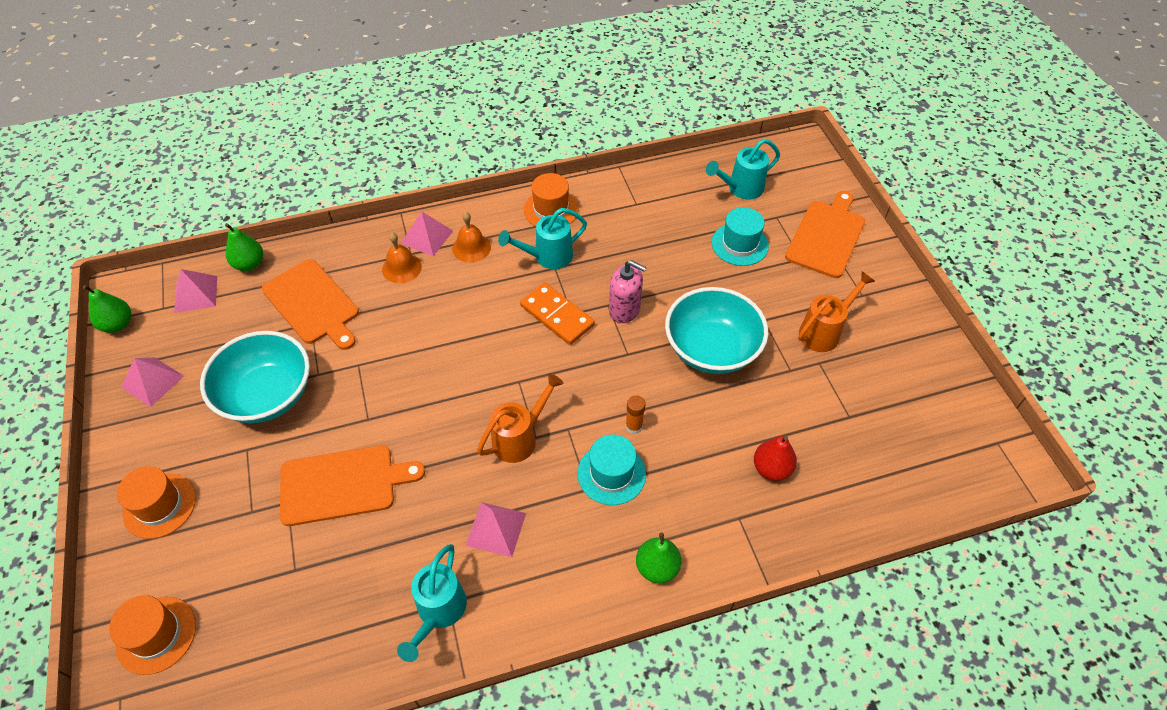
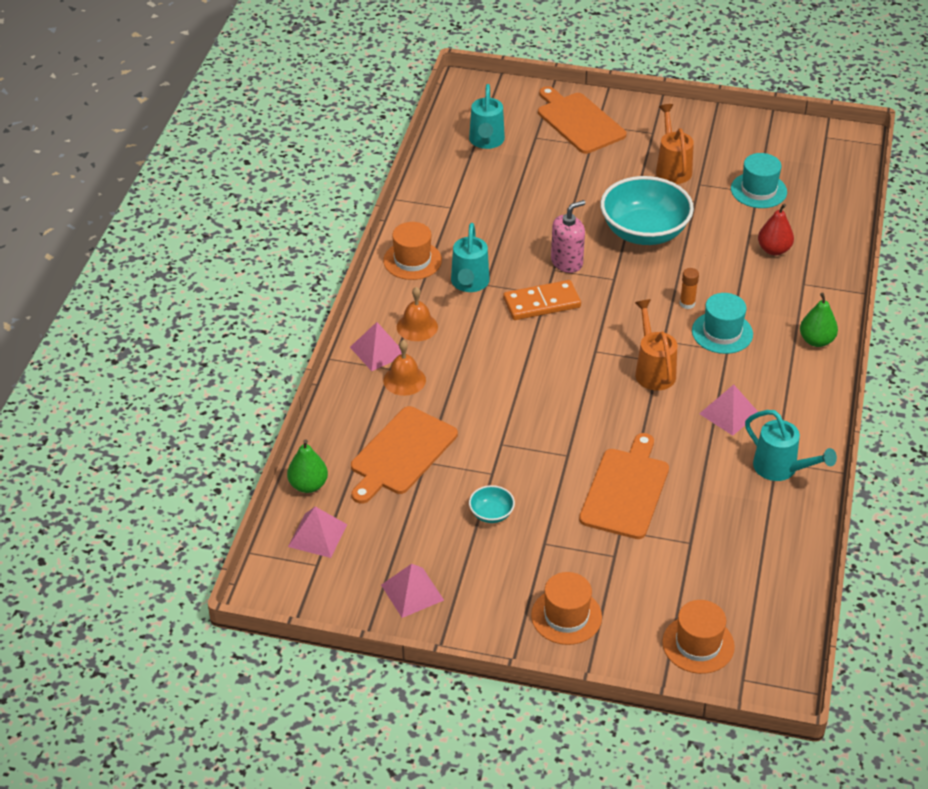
camera: 60 degrees left, 10 degrees down
(118, 324) = (312, 604): green pear -> none
(267, 395) = (491, 514): turquoise bowl -> turquoise bowl, size x0.43
(313, 304) = (401, 453): orange cutting board -> orange cutting board turned 135 degrees clockwise
(739, 244) = (548, 170): turquoise hat -> turquoise hat (758, 190)

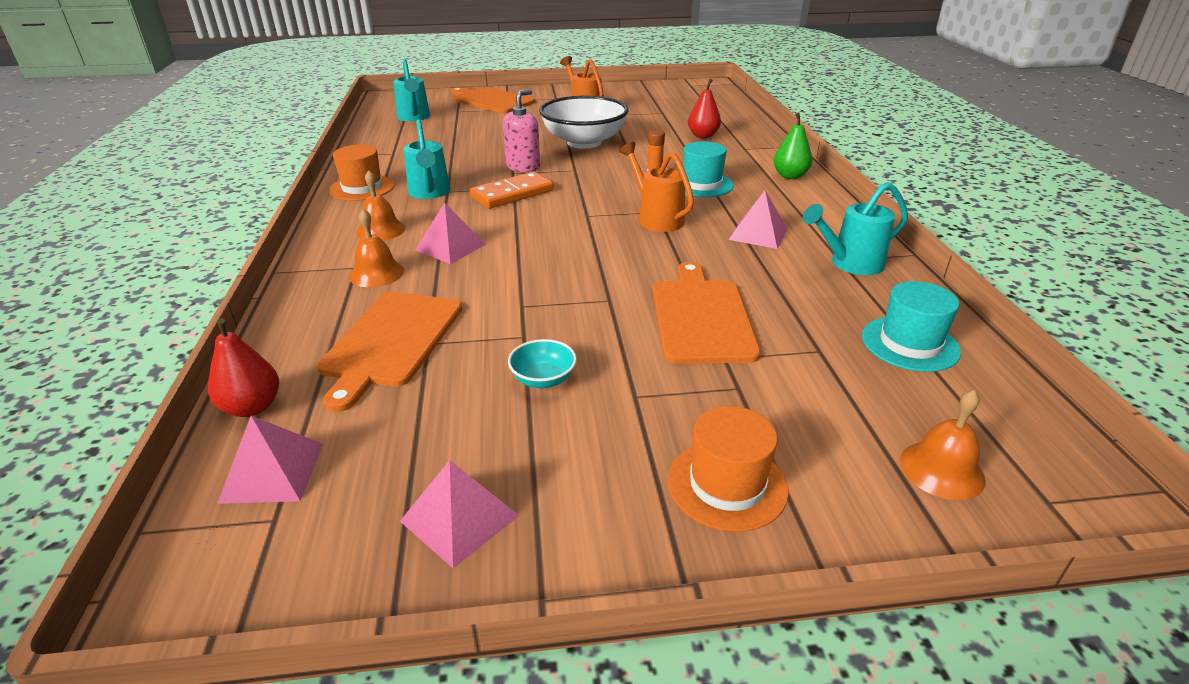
camera: 20 degrees left, 10 degrees down
(308, 485) = (252, 407): green pear -> red pear
(378, 351) = (337, 255): pink pyramid -> pink pyramid (451, 247)
(644, 232) = (584, 142): turquoise bowl -> white bowl
(698, 644) = (942, 470): orange hat -> orange bell
(758, 190) = (663, 111): turquoise hat -> turquoise hat (910, 344)
(780, 469) = (851, 264): turquoise watering can -> turquoise watering can turned 135 degrees clockwise

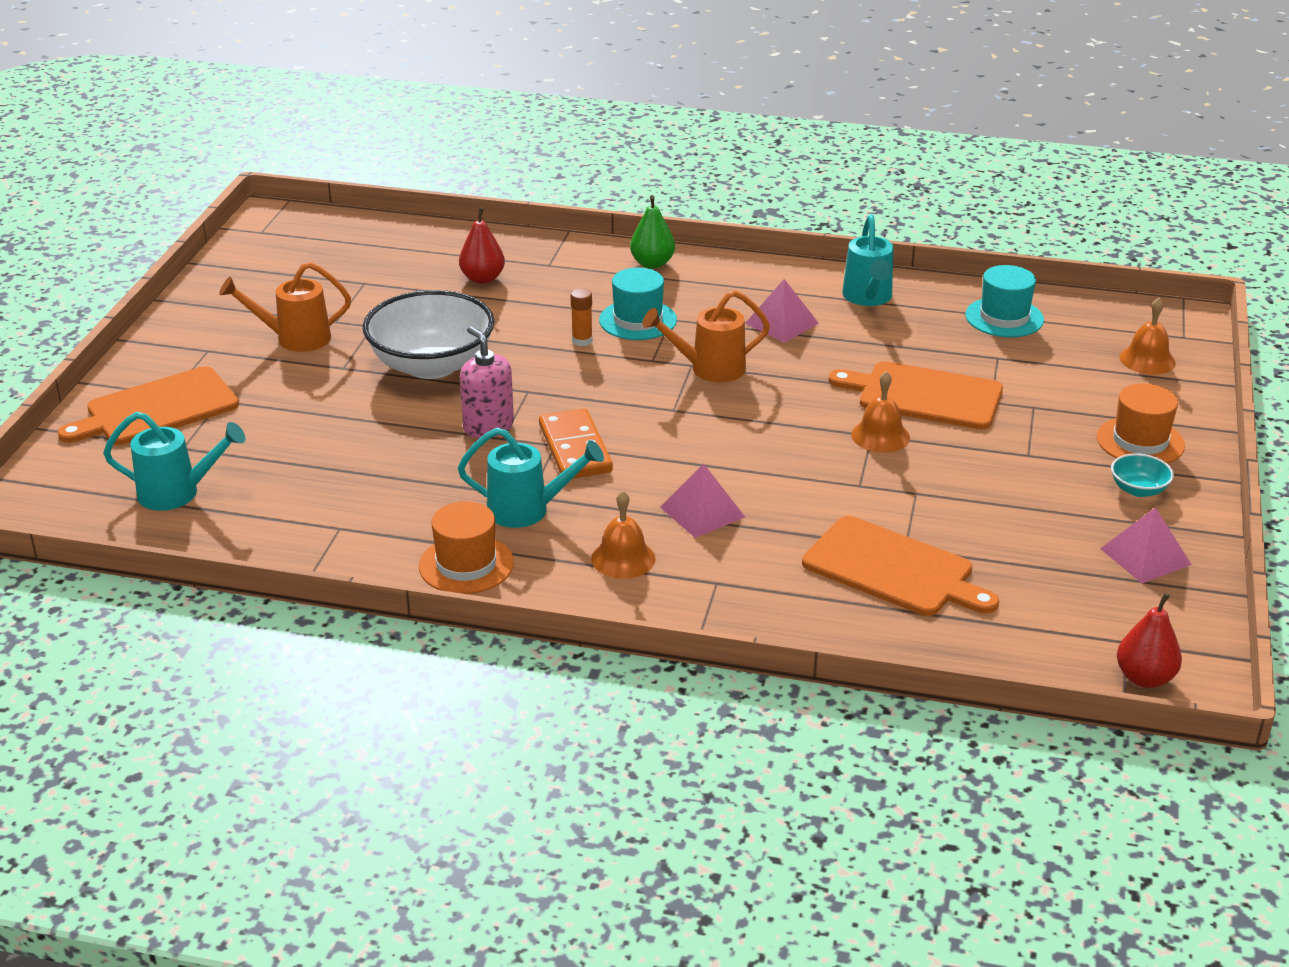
camera: 70 degrees left, 0 degrees up
(252, 407) = (975, 656): red pear -> red pear (1144, 678)
(272, 472) = (1071, 643): pink pyramid -> none
(376, 273) = (741, 569): orange bell -> orange bell (880, 436)
(543, 379) = (989, 493): turquoise bowl -> turquoise bowl (1138, 489)

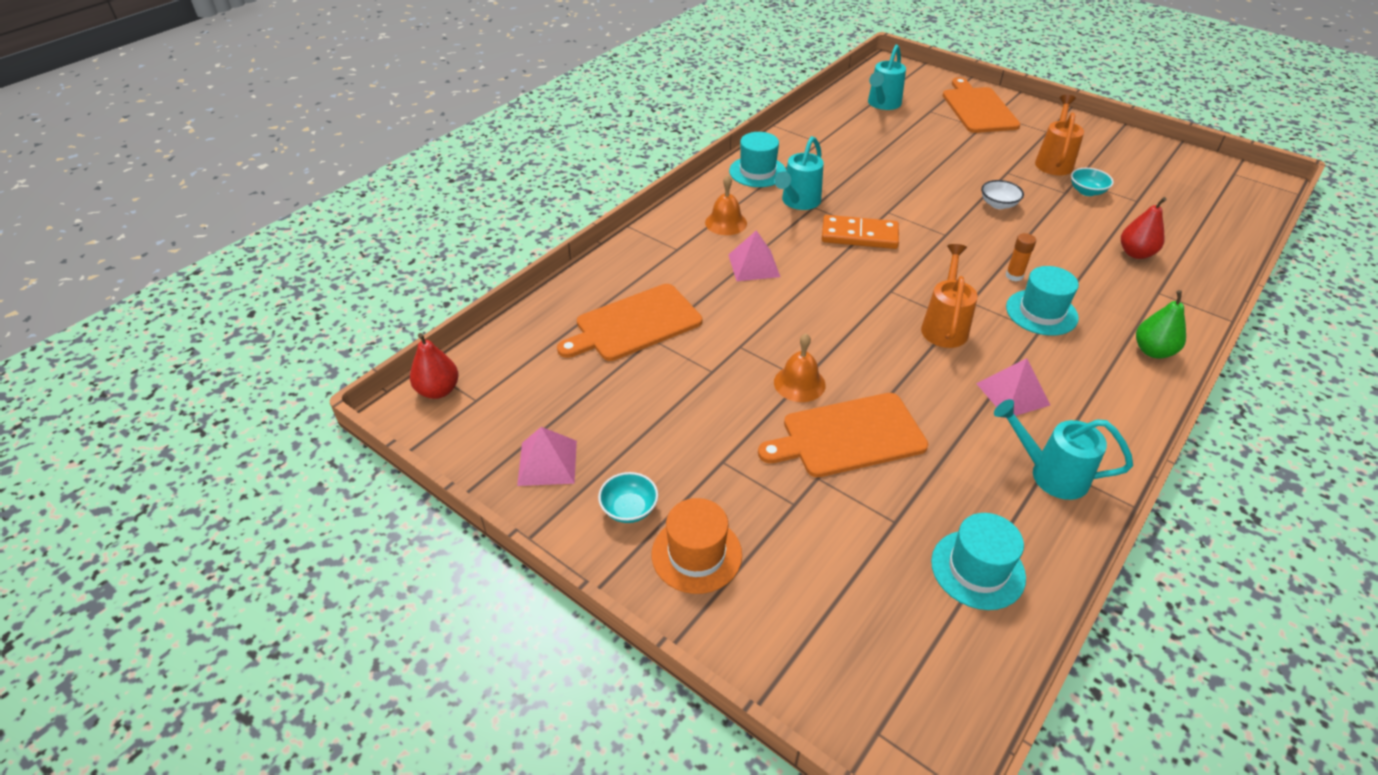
camera: 115 degrees right, 10 degrees up
(361, 313) = (1087, 191): none -> turquoise bowl
(431, 365) = (998, 204): white bowl -> white bowl, size x0.43
(466, 565) = (757, 172): orange hat -> turquoise hat
(488, 426) = (904, 209): pink soap dispenser -> none
(924, 395) = (848, 436): orange cutting board -> orange cutting board turned 150 degrees counterclockwise
(1147, 360) = (840, 656): orange bell -> none

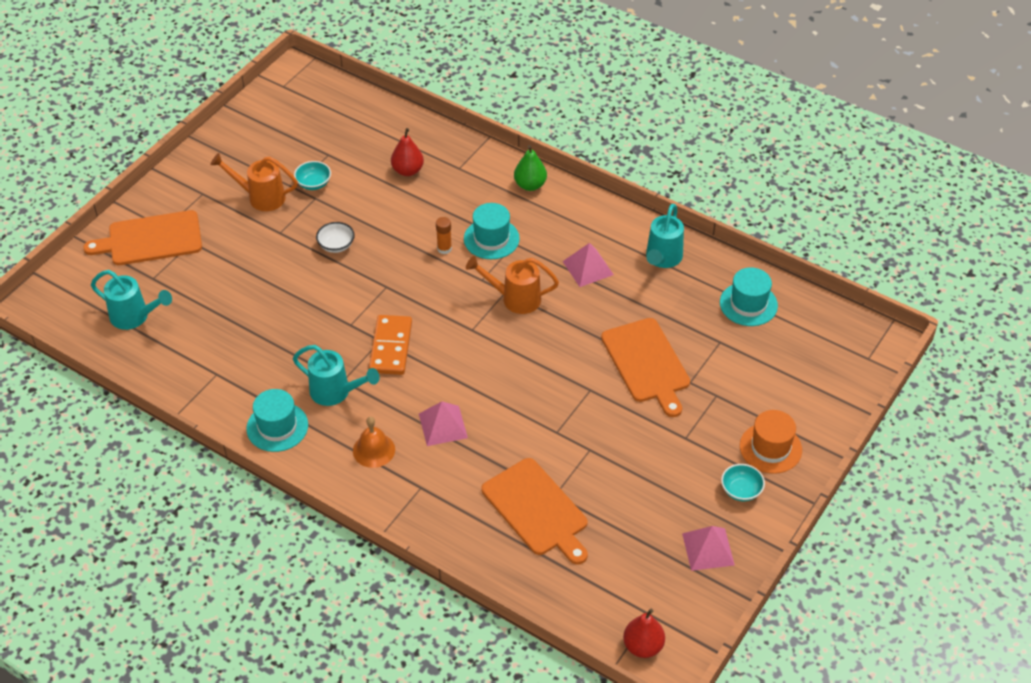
camera: 95 degrees left, 5 degrees up
(799, 383) = (595, 392): orange bell -> none

